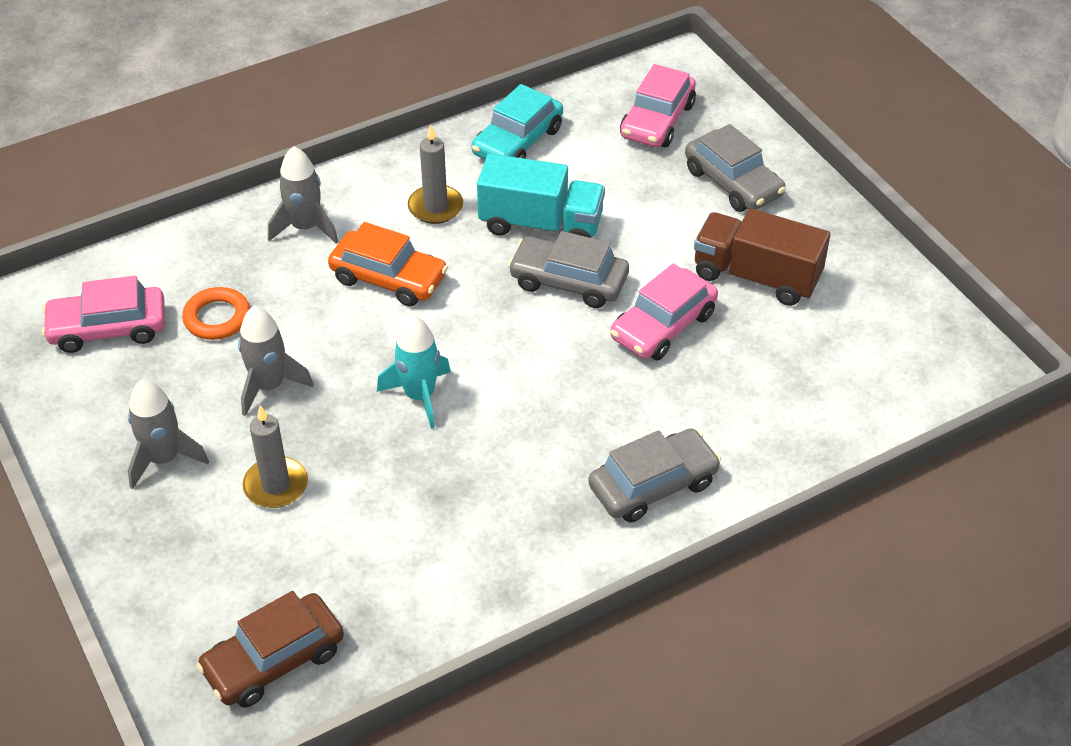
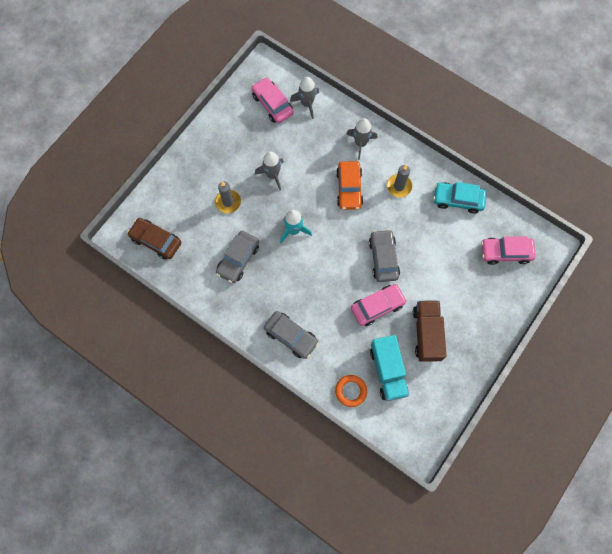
camera: 65 degrees right, 25 degrees up
(164, 459) = (222, 158): grey rocket -> grey rocket (307, 104)
(217, 318) = (296, 138): orange ring -> orange ring (351, 391)
(541, 224) = (411, 232): turquoise truck -> turquoise truck (388, 371)
(663, 326) = (377, 306): pink car -> pink car turned 135 degrees clockwise
(733, 182) = (481, 301): grey car -> grey car (238, 259)

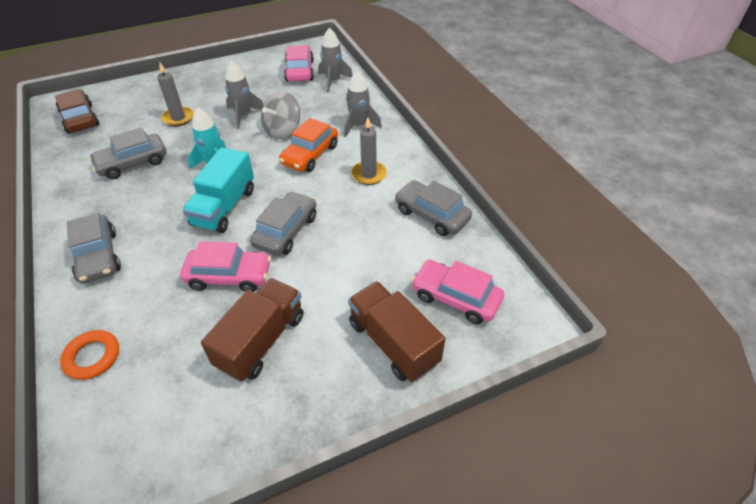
camera: 30 degrees right, 25 degrees down
(312, 175) = (283, 130): none -> grey spinning top
(388, 371) = (164, 359): turquoise truck -> turquoise truck (224, 207)
(457, 200) = (431, 215): turquoise car -> grey car
(491, 297) = (393, 343): none -> brown truck

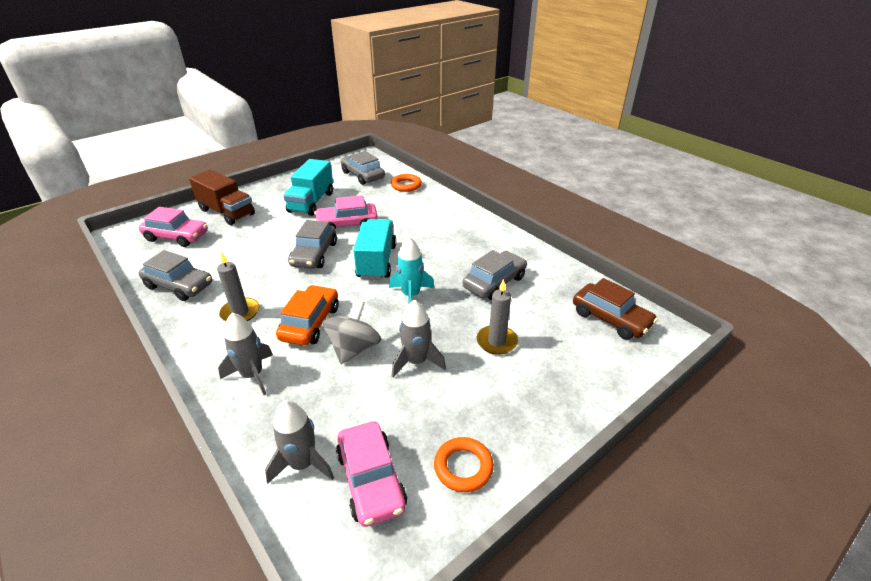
camera: 165 degrees right, 10 degrees down
(98, 256) = (449, 220): grey car -> grey car (363, 175)
(251, 68) = (463, 467): none -> orange ring
(261, 341) = (311, 202): brown truck -> turquoise truck

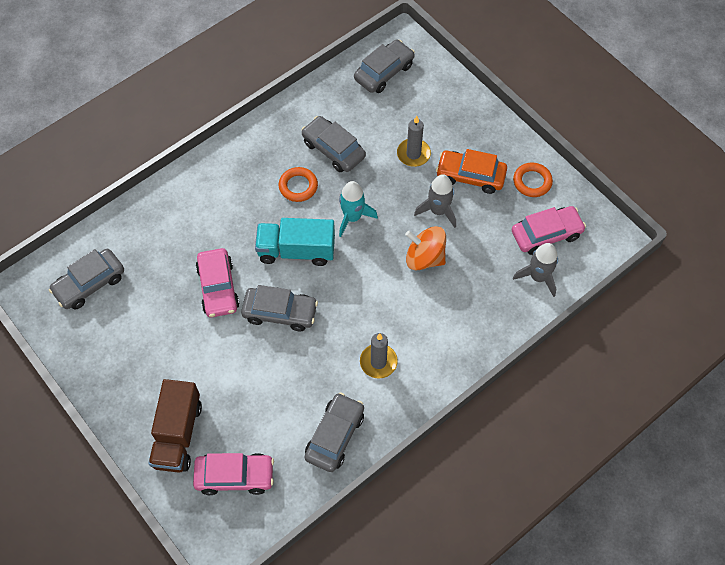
camera: 90 degrees left, 25 degrees up
(177, 236) = (235, 476): pink car -> pink car turned 75 degrees clockwise
(227, 212) = (178, 434): brown truck -> brown truck turned 150 degrees clockwise
(252, 375) = (458, 330): grey rocket -> none
(310, 323) = (393, 297): orange car -> orange car (470, 176)
(311, 202) = (161, 336): turquoise truck -> none
(354, 348) = (424, 258): grey spinning top -> orange spinning top
(406, 185) = (126, 230): orange ring -> orange ring (298, 186)
(610, 318) = (384, 72): brown car -> grey car

